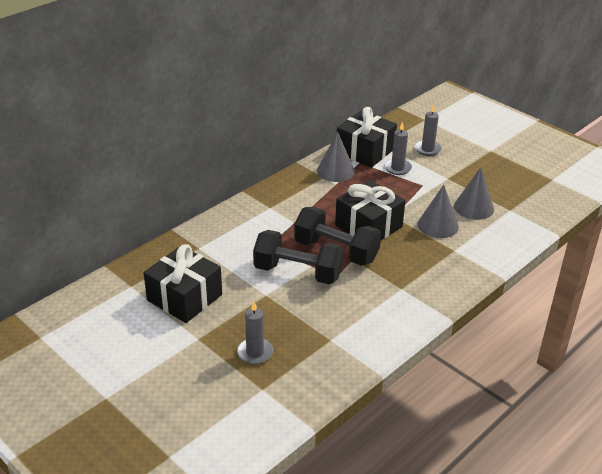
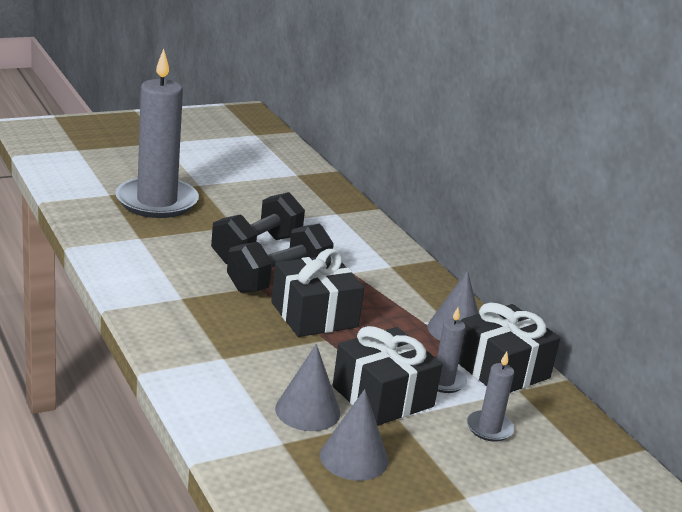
camera: 105 degrees right, 10 degrees down
(184, 297) = (261, 191): black gift -> black gift (383, 396)
(255, 352) = (157, 202): grey candle -> grey candle, size x2.26
(438, 225) = (284, 364): grey cone -> grey cone (354, 457)

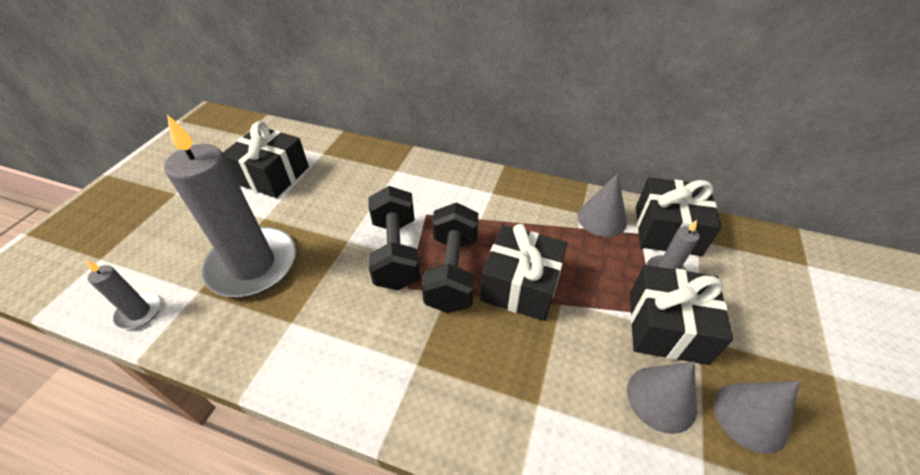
camera: 40 degrees left, 20 degrees up
(240, 167) = (272, 175): none -> black gift
(489, 428) = (742, 291): grey candle -> grey candle (139, 312)

